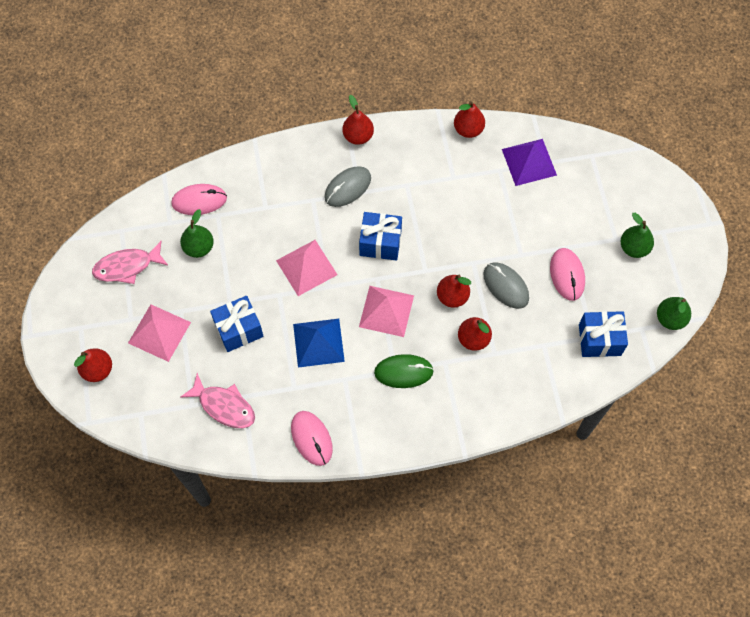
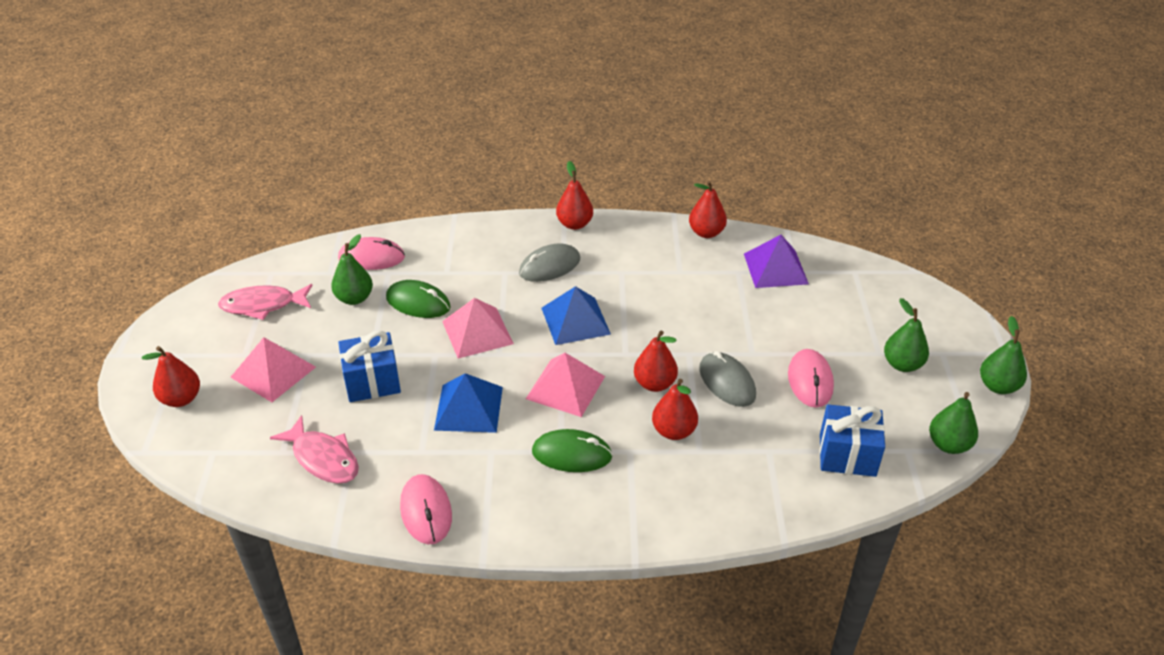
camera: 10 degrees right, 25 degrees down
(251, 244) = (418, 303): none -> green mouse
(380, 243) = (575, 320): blue gift -> blue pyramid
(704, 258) = (998, 386): none -> green pear

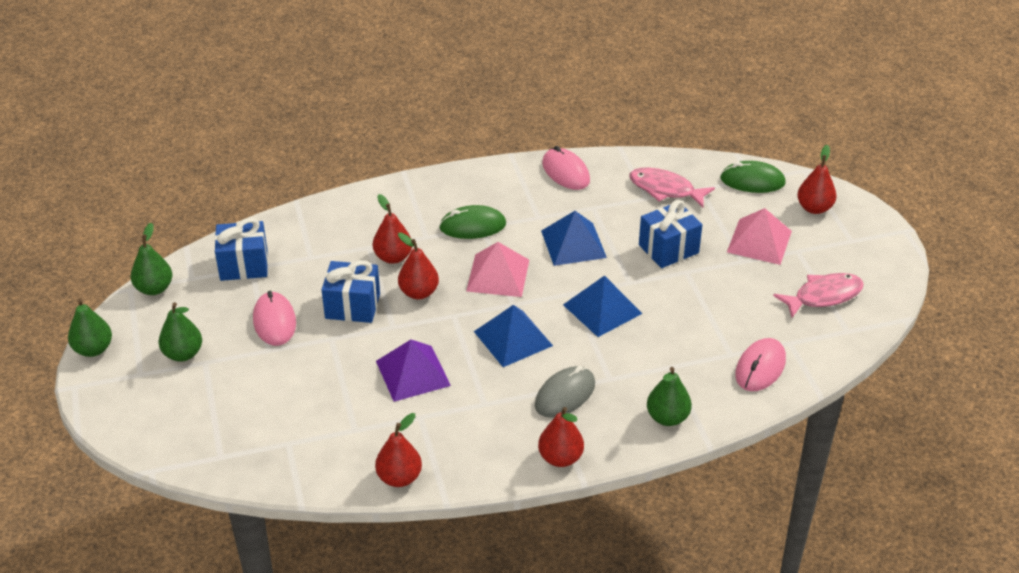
camera: 165 degrees right, 0 degrees up
(354, 298) = (742, 319): green pear -> green pear (667, 417)
(371, 257) = (760, 367): pink mouse -> pink mouse turned 45 degrees counterclockwise
(418, 303) = (677, 327): green mouse -> green mouse (752, 181)
(477, 332) = (602, 309): pink pyramid -> blue pyramid
(727, 382) = (352, 306): grey mouse -> blue gift
(775, 268) = (312, 442): purple pyramid -> purple pyramid (413, 373)

